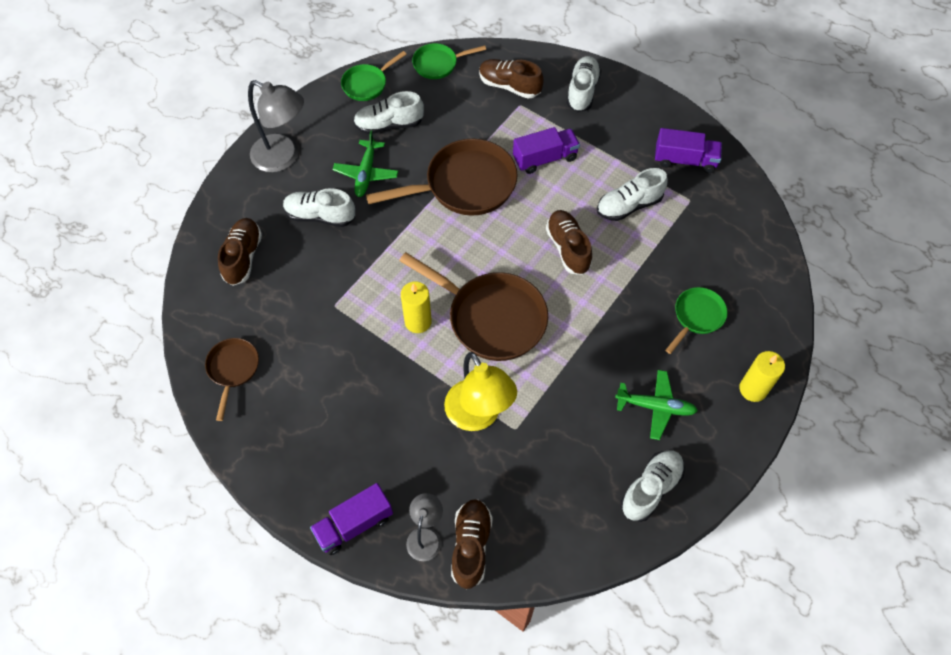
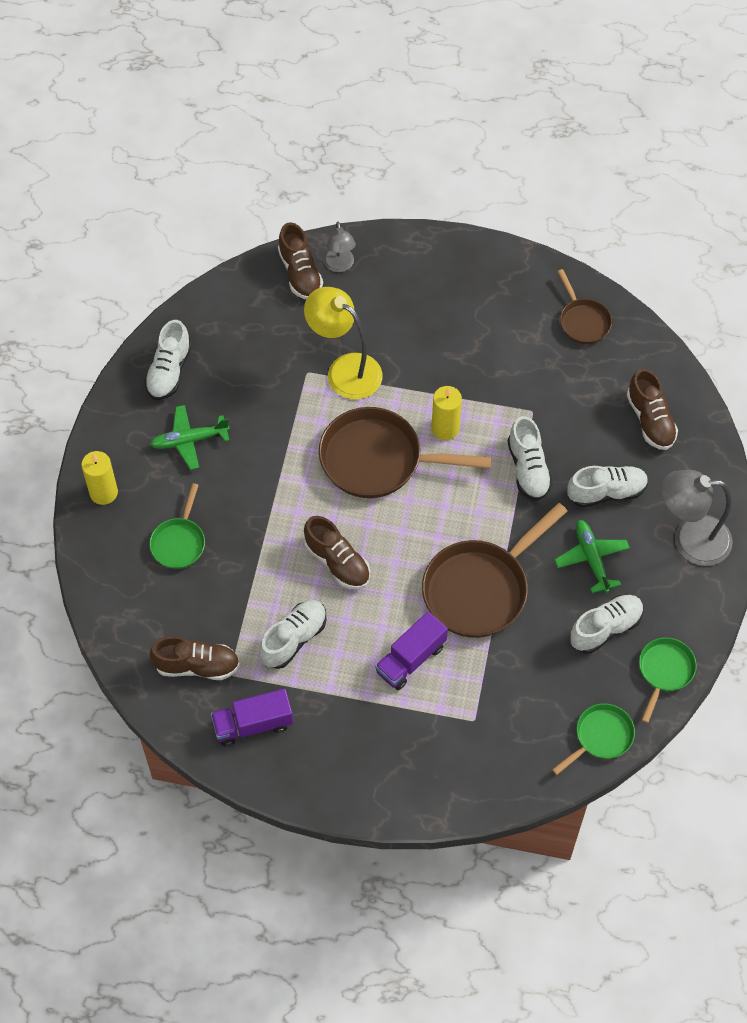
camera: 155 degrees right, 0 degrees up
(354, 524) = (401, 251): purple truck -> none
(509, 86) = (500, 741): brown shoe -> brown shoe (197, 666)
(582, 91) = (410, 772): white shoe -> white shoe (528, 469)

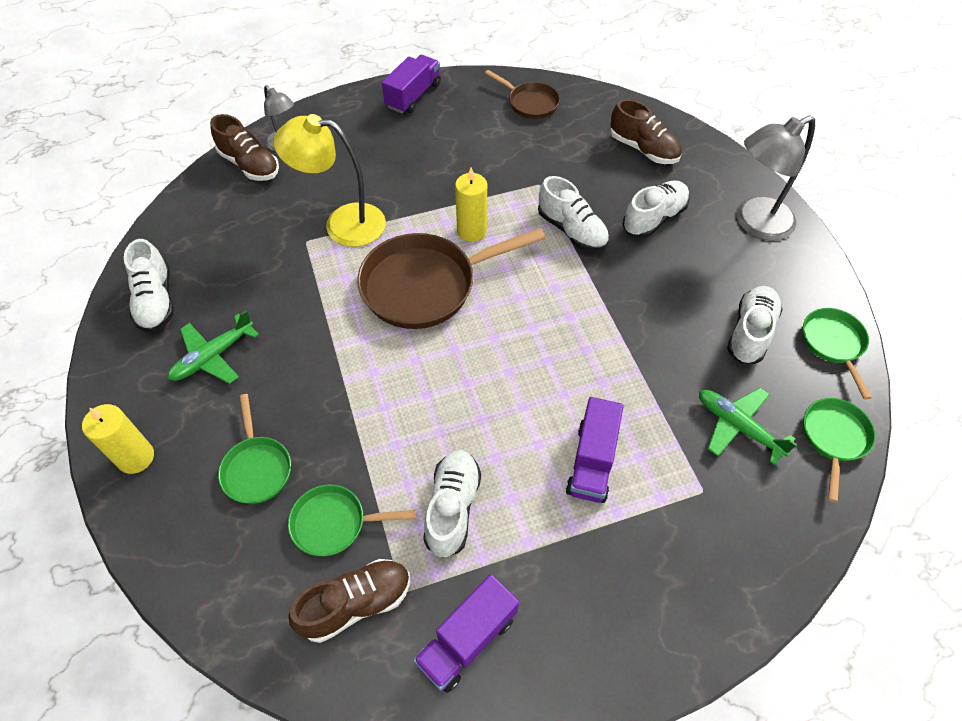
camera: 30 degrees left, 5 degrees down
(211, 607) = (334, 523): none -> green pan
(337, 562) = (448, 401): brown shoe -> none
(480, 588) = (609, 354): brown pan -> none
(481, 263) = (413, 96): none -> purple truck
(591, 558) = (687, 278): green plane -> green plane (737, 427)

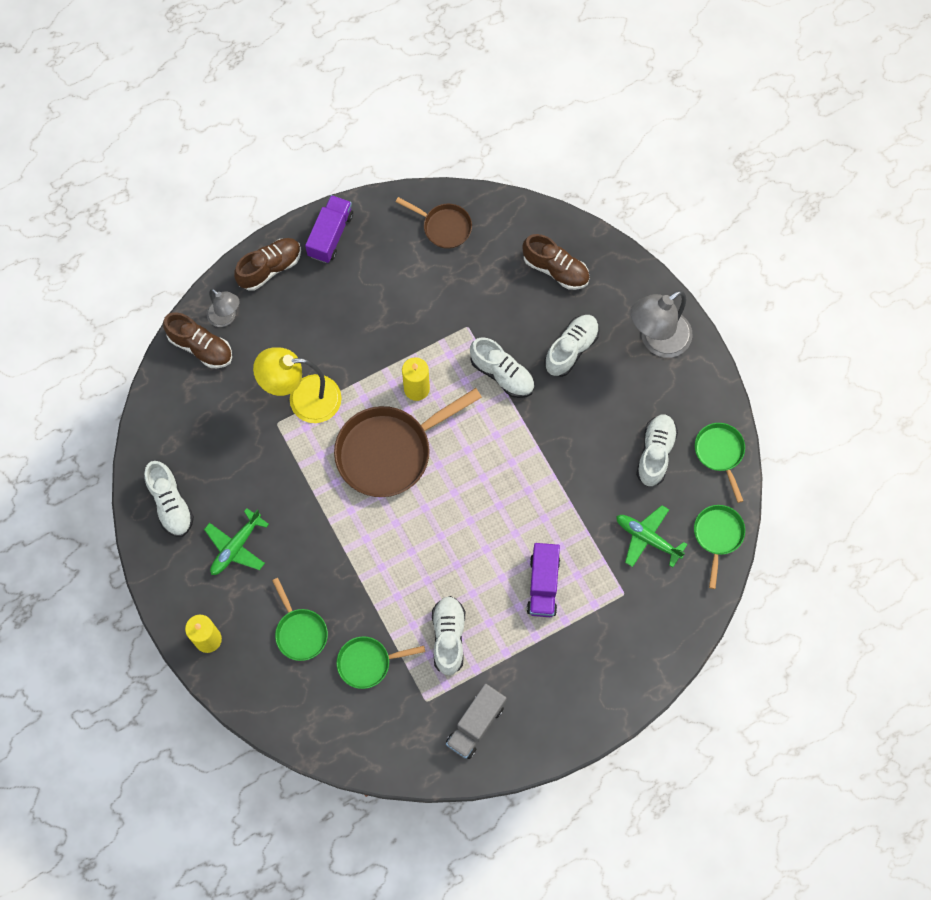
camera: 10 degrees left, 15 degrees up
(356, 604) = (397, 714): brown shoe -> brown shoe (270, 268)
(467, 640) = (475, 724): purple truck -> grey truck

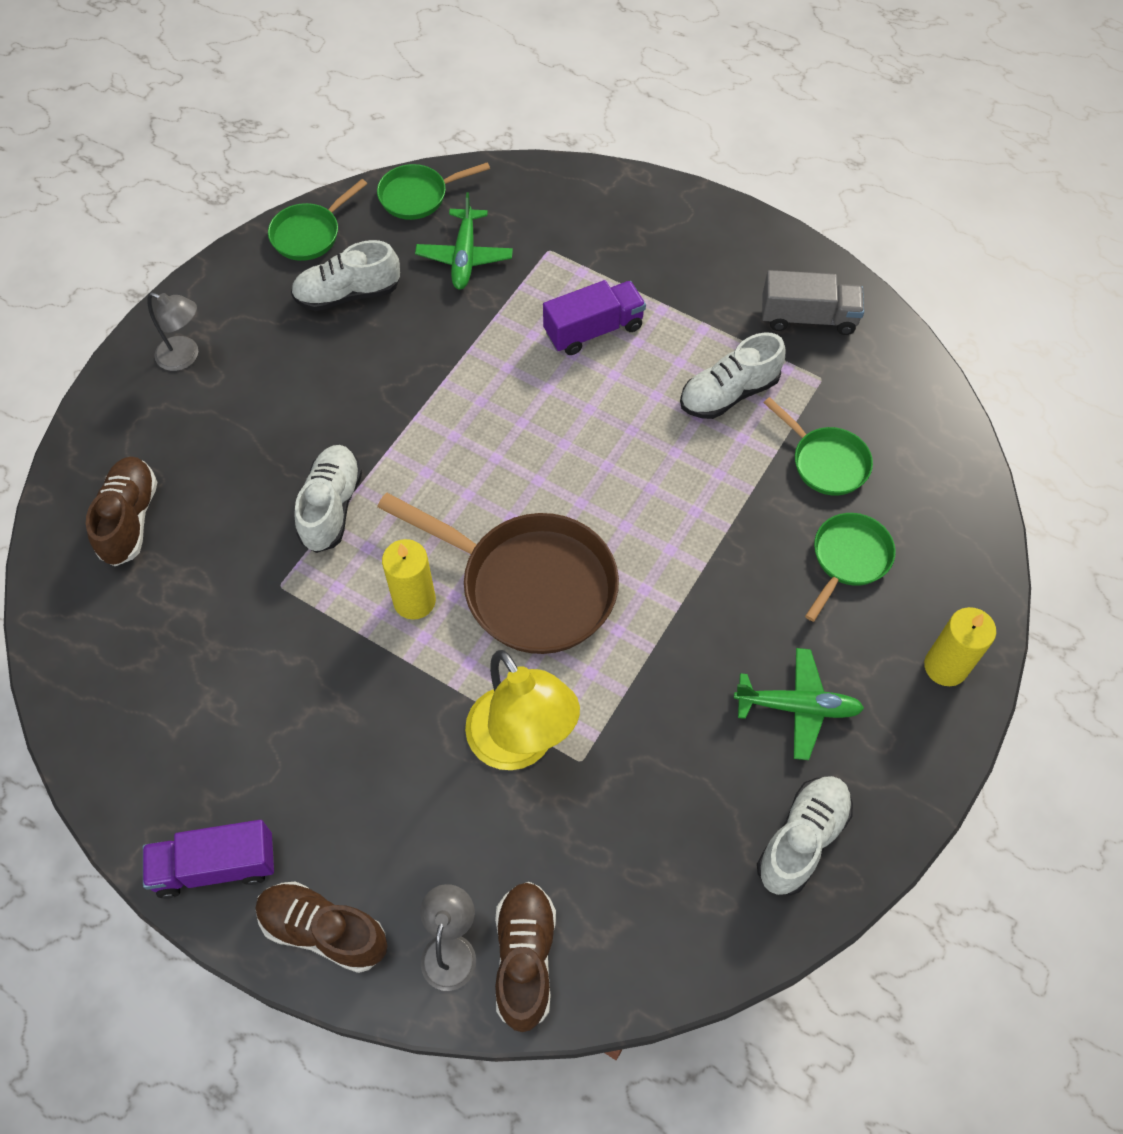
camera: 120 degrees left, 10 degrees down
(444, 227) = (123, 702): brown pan -> none
(571, 349) = (249, 444): white shoe -> none
(657, 341) = (185, 357): grey lamp -> grey lamp, size x0.57

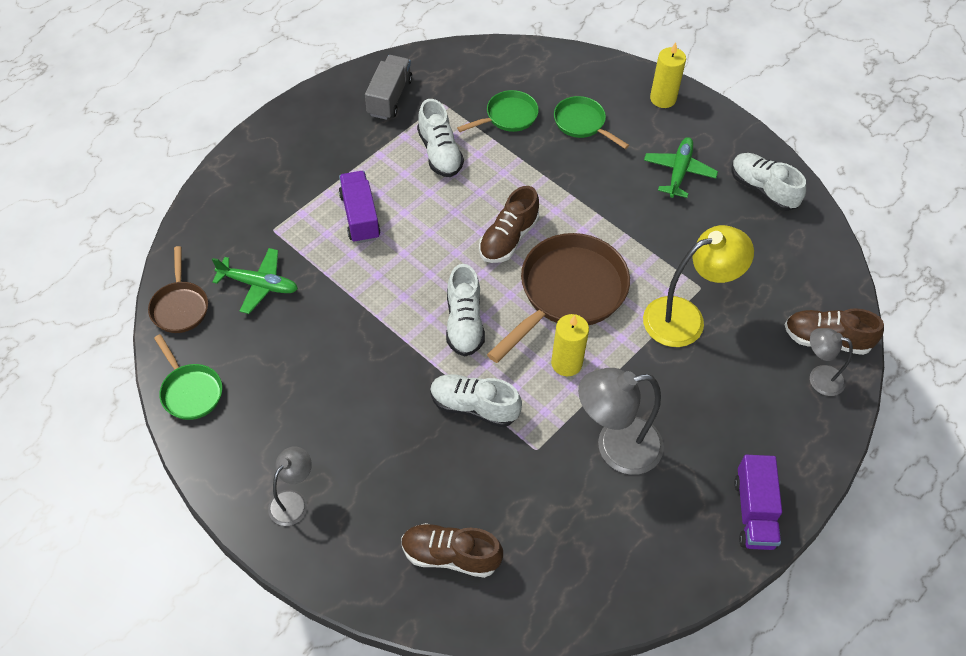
camera: 80 degrees left, 5 degrees down
(294, 678) = (615, 447): none -> grey lamp
(324, 930) = (803, 449): brown shoe -> brown shoe (508, 238)
(348, 294) = (268, 370): white shoe -> white shoe (464, 323)
(418, 196) = (180, 306): green pan -> brown pan

